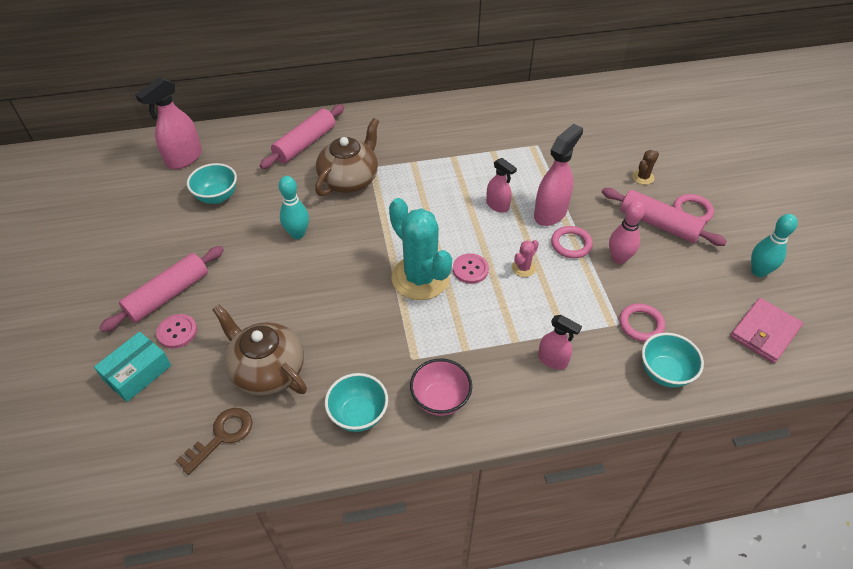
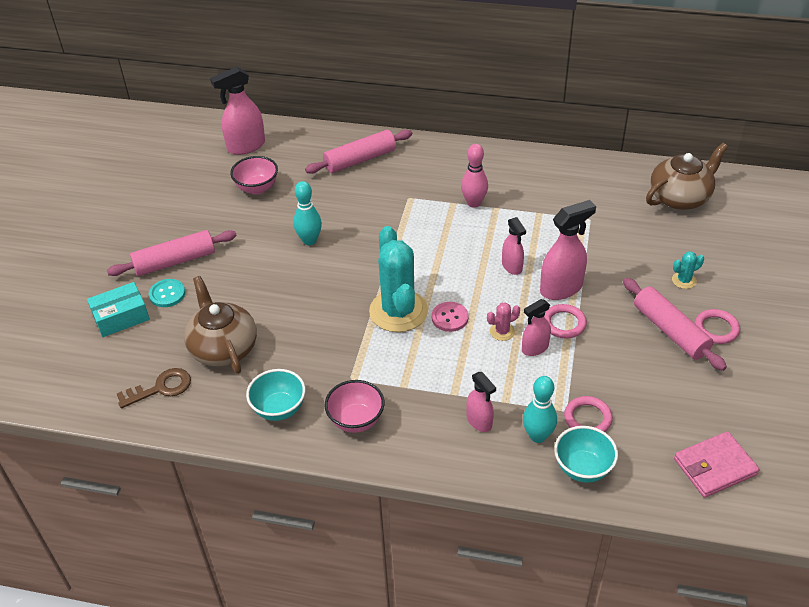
camera: 25 degrees right, 5 degrees down
(177, 332) = (167, 294): pink button -> turquoise button
(217, 197) = (257, 188): turquoise bowl -> pink bowl
(349, 179) = (383, 204): brown teapot -> brown teapot (680, 197)
(560, 274) = (535, 348): none -> pink spray bottle
(619, 258) = (605, 351): pink bowling pin -> pink bowling pin (474, 203)
(643, 177) = (684, 280): brown cactus -> turquoise cactus
(758, 271) = (750, 408): turquoise bowling pin -> turquoise bowling pin (538, 436)

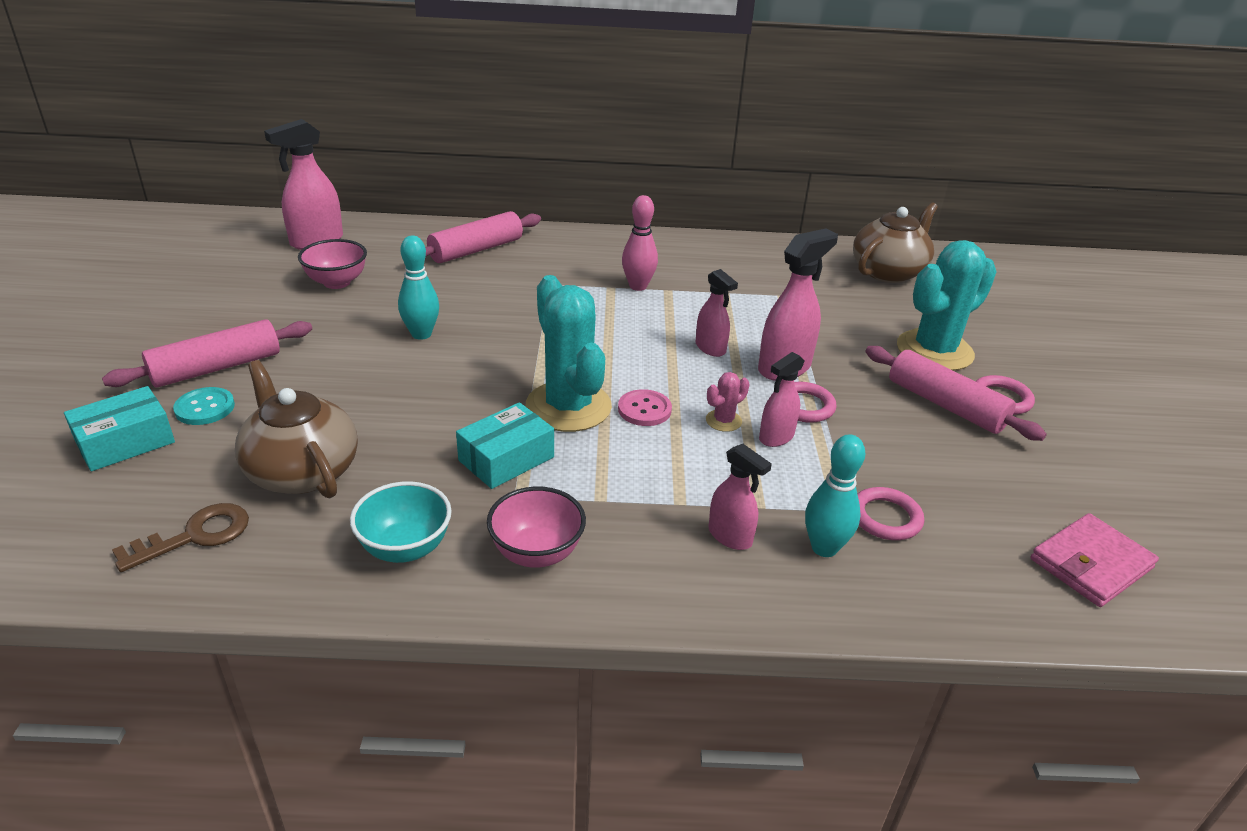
camera: 15 degrees left, 10 degrees down
(350, 350) = (506, 459): none -> turquoise box
(583, 468) = (908, 586): turquoise bowl -> none
(684, 280) = (934, 351): turquoise cactus -> turquoise cactus, size x2.37

